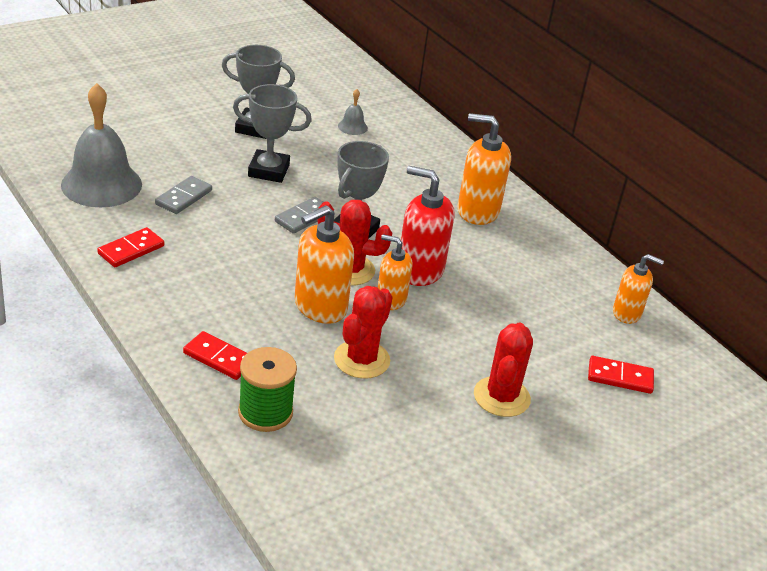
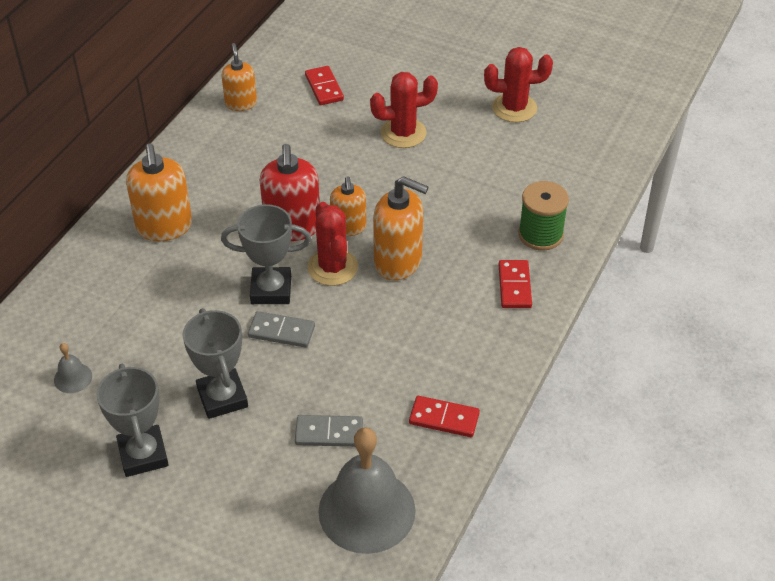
camera: 115 degrees left, 10 degrees up
(361, 360) = (436, 213): red cactus -> red cactus (514, 108)

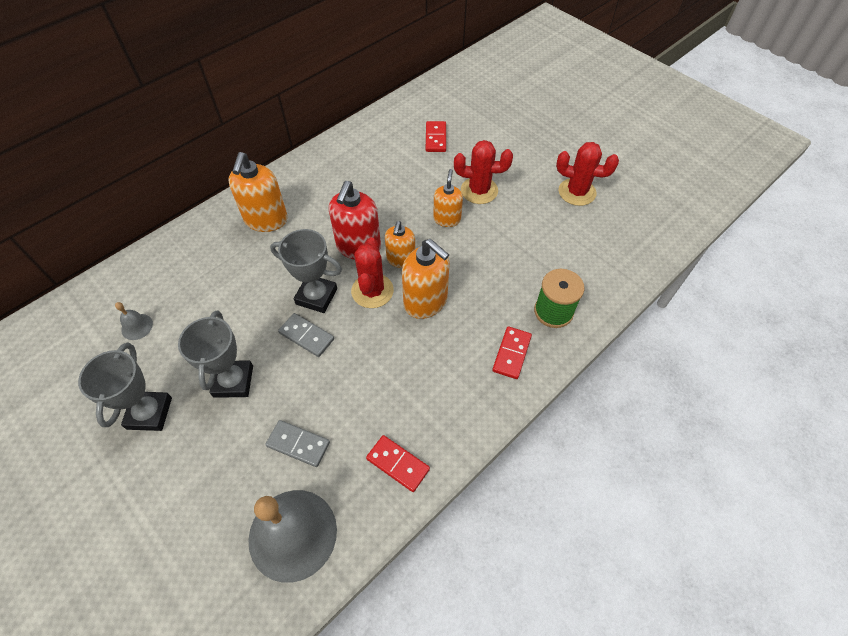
camera: 20 degrees right, 10 degrees up
(241, 103) = (369, 135): orange soap dispenser -> orange soap dispenser (447, 219)

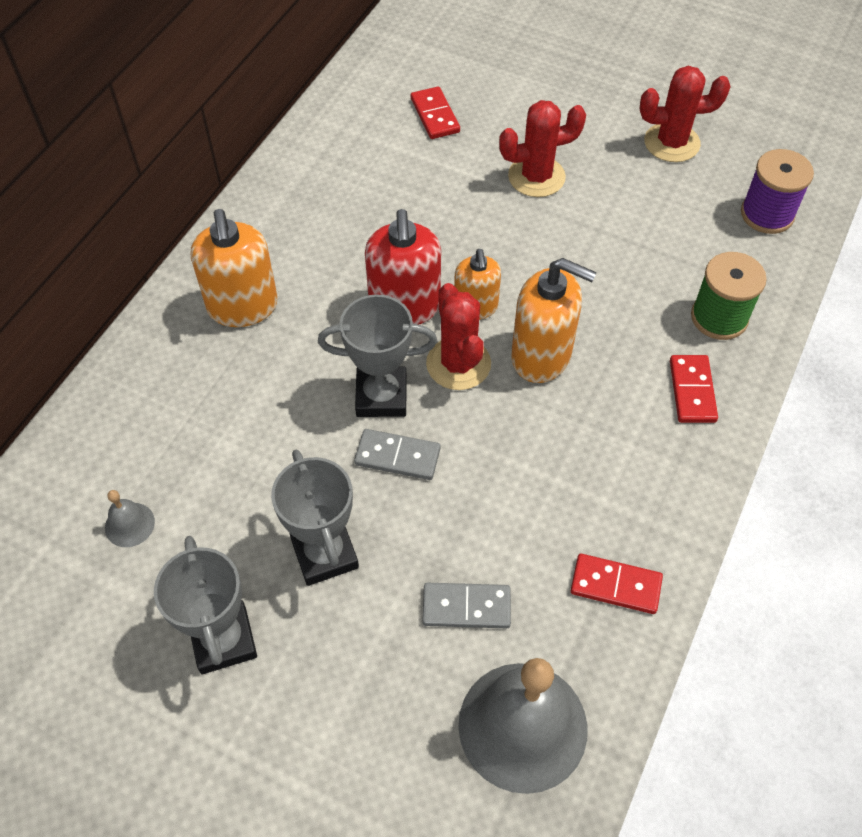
camera: 20 degrees left, 0 degrees up
(447, 219) = (511, 230): orange soap dispenser -> none
(619, 254) = (767, 214): none -> purple spool

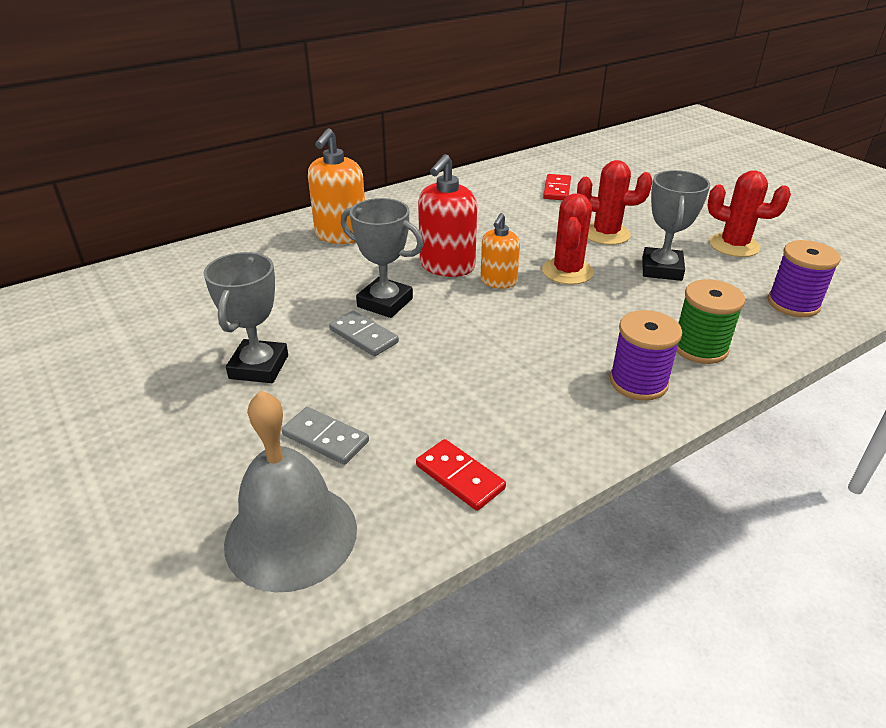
camera: 30 degrees right, 20 degrees down
(129, 524) = (160, 306): grey bell -> none
(223, 640) = (144, 384): grey trophy -> grey trophy (662, 269)
(458, 364) = (457, 305): red cactus -> red cactus (567, 271)
(541, 356) = (525, 321): orange soap dispenser -> none
(692, 391) = (638, 382): red domino -> purple spool

